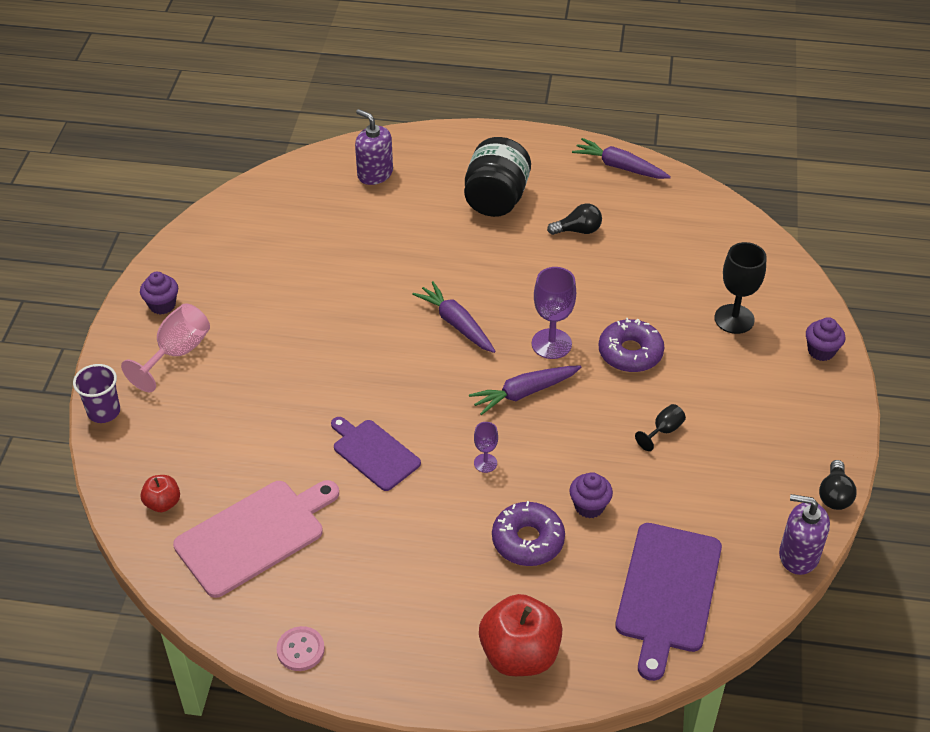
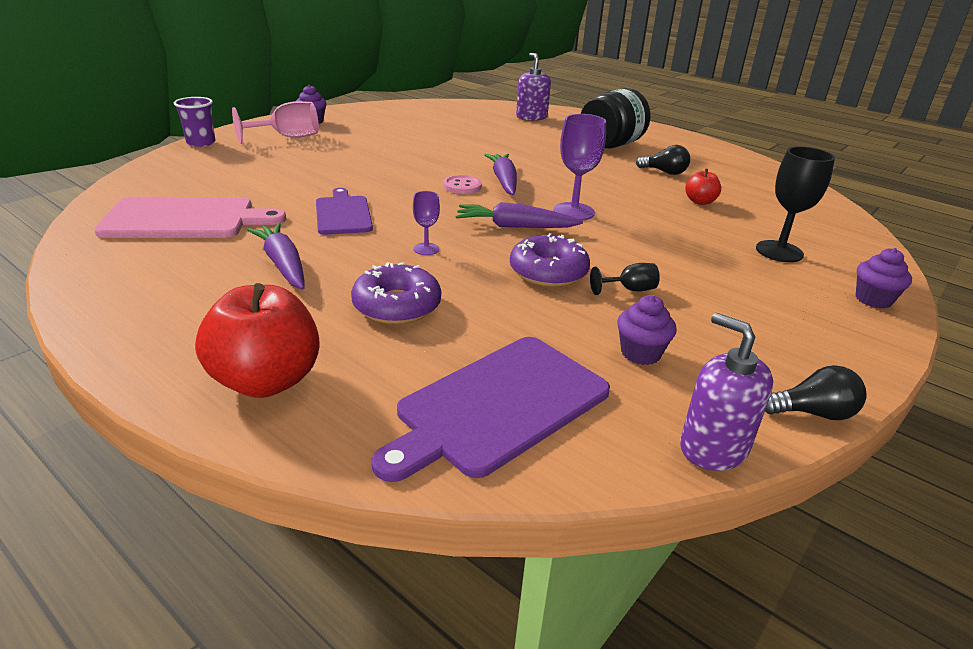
camera: 30 degrees right, 15 degrees down
(163, 503) = (157, 185): red apple -> red apple (700, 202)
(300, 650) = (94, 288): pink button -> pink button (462, 186)
(589, 506) = (489, 308): purple cupcake -> purple cupcake (640, 353)
(620, 167) = (734, 158): purple carrot -> purple carrot (283, 265)
(630, 353) = (645, 237): purple donut -> purple donut (548, 272)
(834, 495) = (813, 413): black light bulb -> black light bulb turned 135 degrees counterclockwise

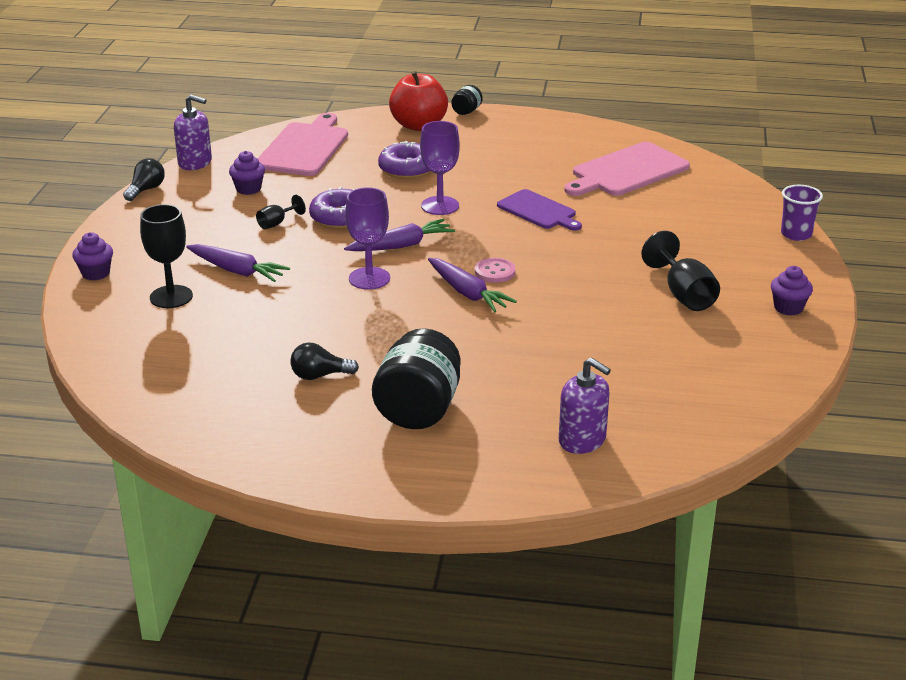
camera: 150 degrees right, 0 degrees up
(150, 380) = (466, 111): none -> black jar
(283, 265) = (508, 167): purple carrot -> purple carrot (237, 271)
(287, 137) = (750, 272): pink goblet -> none
(357, 141) = (684, 294): none -> black goblet
(426, 249) = (440, 206): purple goblet -> purple goblet, size x1.84
(498, 405) = (304, 148): purple cutting board -> pink cutting board
(700, 202) = (260, 337): red apple -> none
(813, 413) = (146, 190): black light bulb -> black light bulb turned 150 degrees clockwise

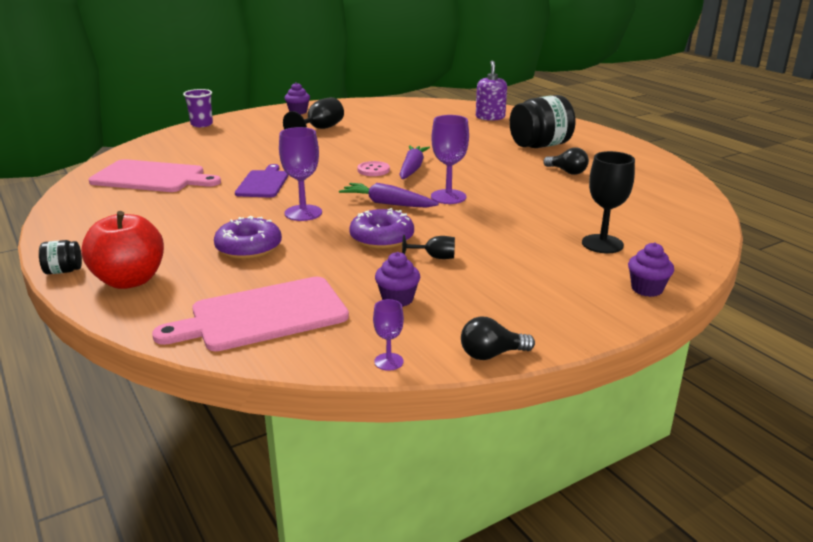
camera: 130 degrees left, 5 degrees down
(195, 163) = (388, 362): purple soap dispenser -> purple goblet
(237, 271) = (526, 239): purple carrot -> none

